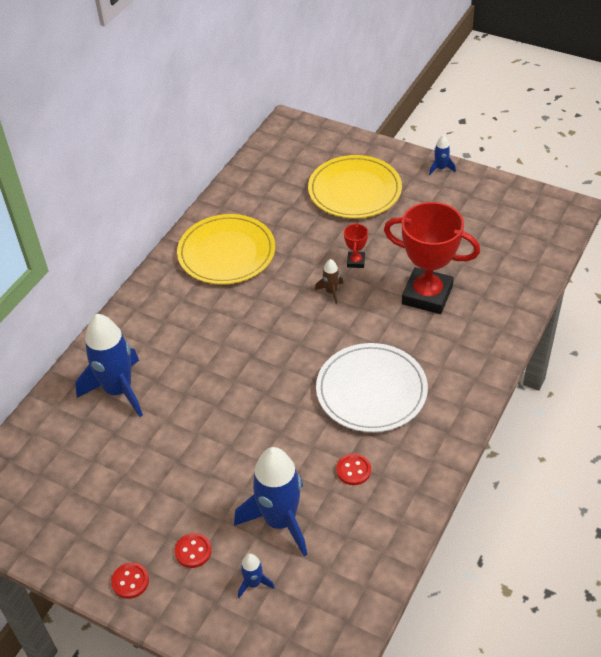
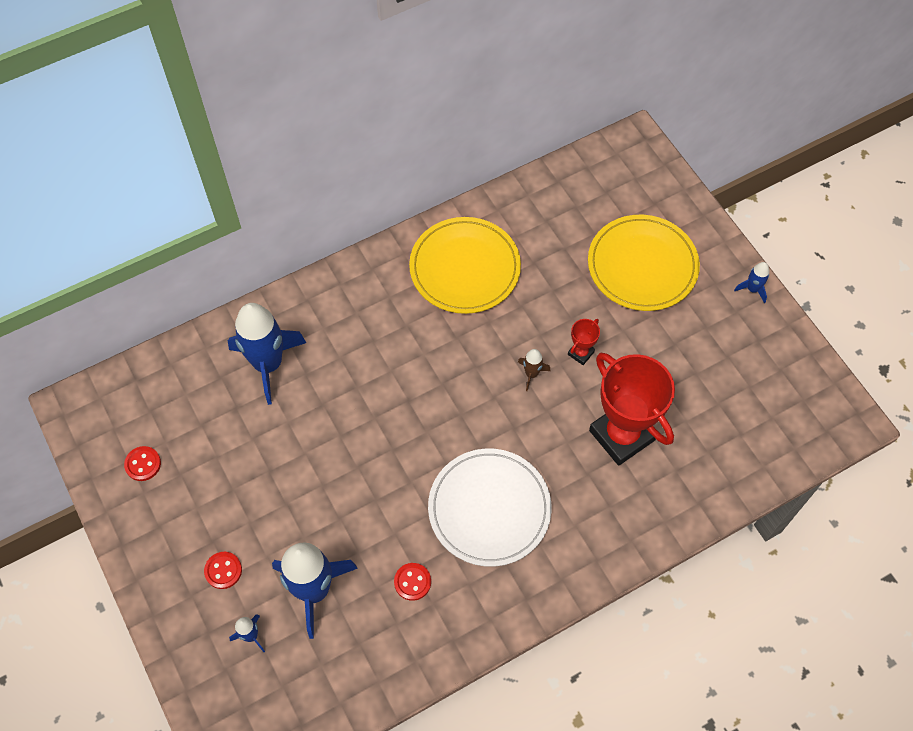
camera: 30 degrees right, 15 degrees up
(130, 581) = (155, 565): red button -> red button (143, 464)

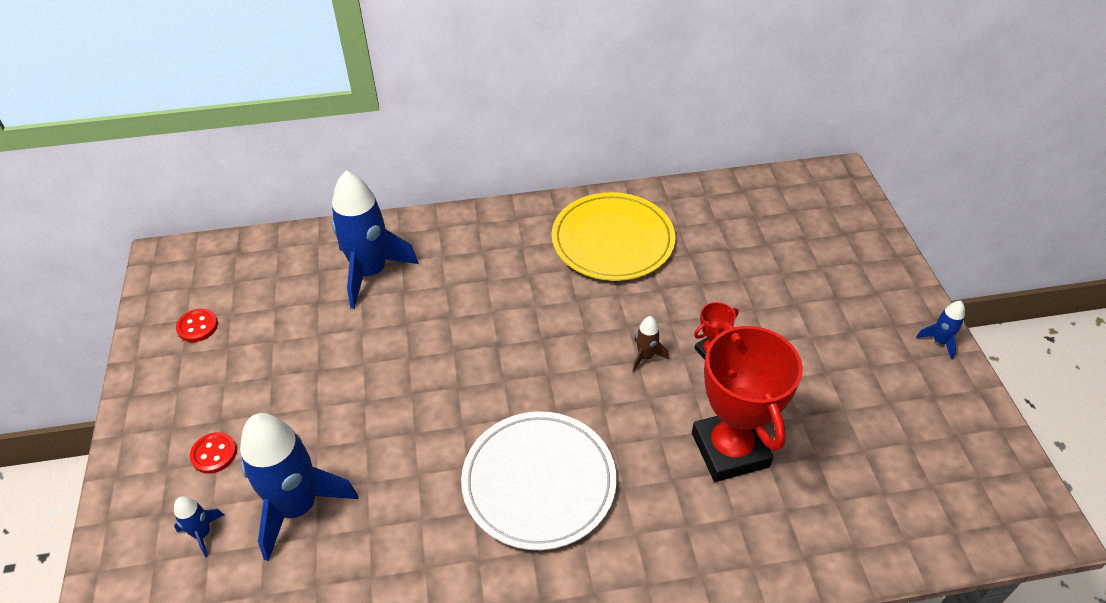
camera: 20 degrees right, 15 degrees down
(412, 582) = (412, 535): red button -> none
(642, 265) = (811, 286): yellow plate -> none

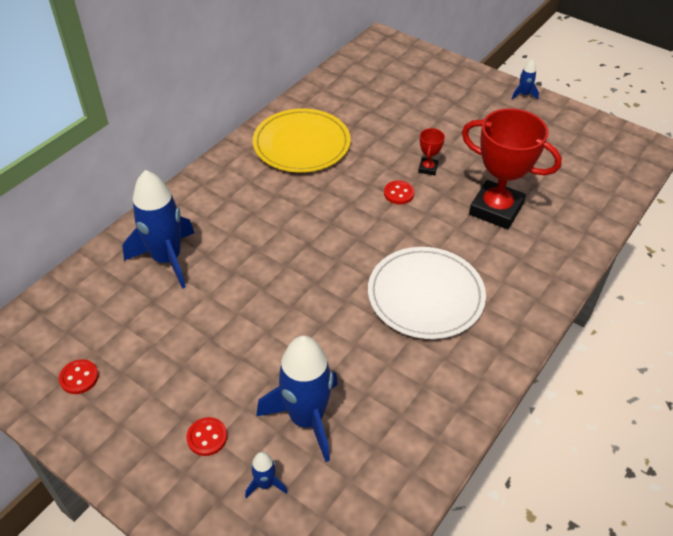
camera: 45 degrees left, 0 degrees up
(645, 356) = (399, 193): brown rocket -> red button

